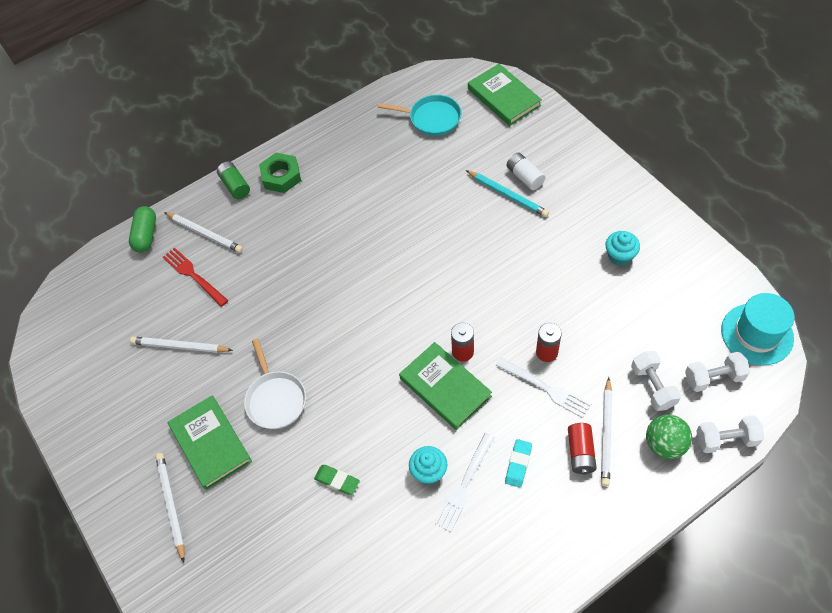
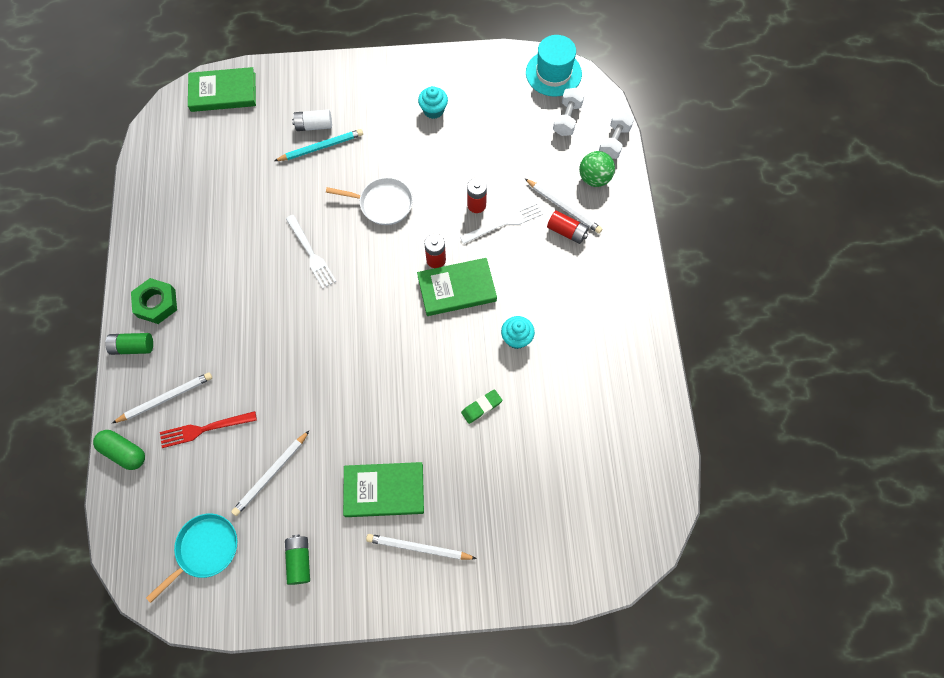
camera: 65 degrees left, 10 degrees up
(115, 414) = (299, 561): none -> green battery
(275, 399) = (379, 418): white pan -> white pan (383, 204)
(432, 118) = (198, 154): turquoise pan -> turquoise pan (205, 549)
(464, 485) = (542, 320): white fork -> white fork (311, 254)
(518, 464) = (549, 276): turquoise eraser -> none
(653, 386) = (549, 157): white dumbbell -> none

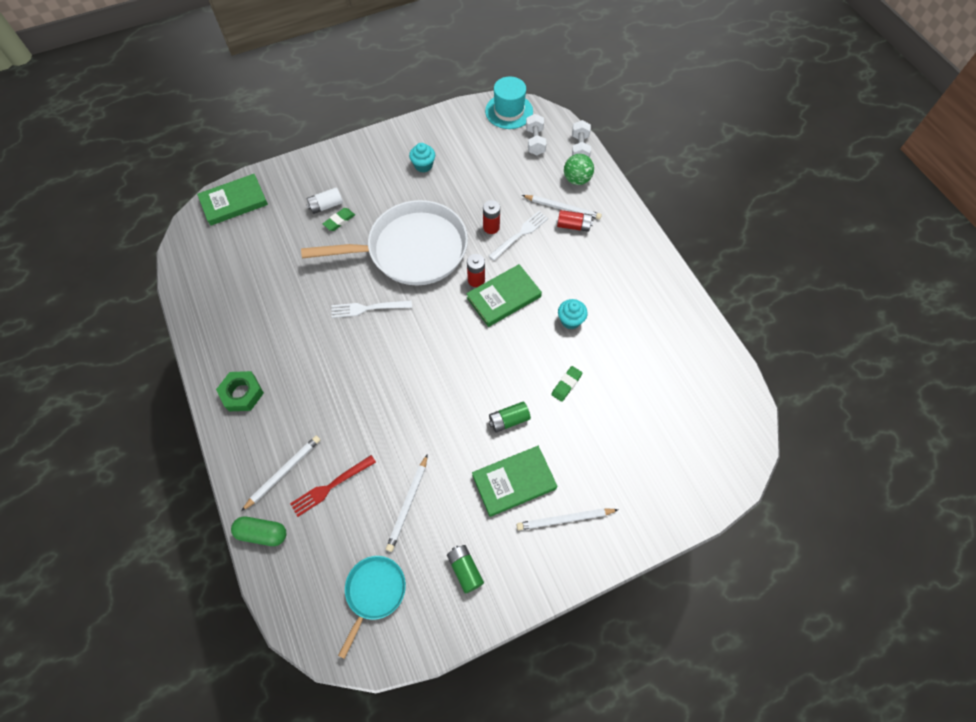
camera: 20 degrees left, 5 degrees down
(133, 347) = (234, 438): green battery -> green battery (509, 420)
(311, 254) = (367, 308): white fork -> white fork turned 135 degrees clockwise
(321, 147) = (339, 221): turquoise pencil -> green eraser
(383, 204) = (412, 249): white pan -> white pan, size x2.07

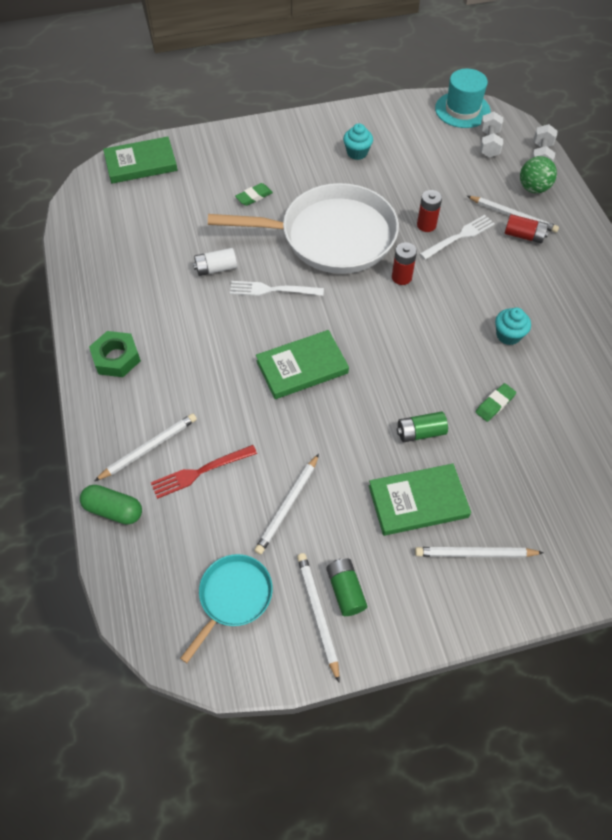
camera: 10 degrees right, 5 degrees down
(326, 206) = (241, 180): white battery -> white battery (216, 268)
(445, 594) = (318, 614): none -> white pencil
(504, 297) = (431, 300): green book -> green book (302, 367)

